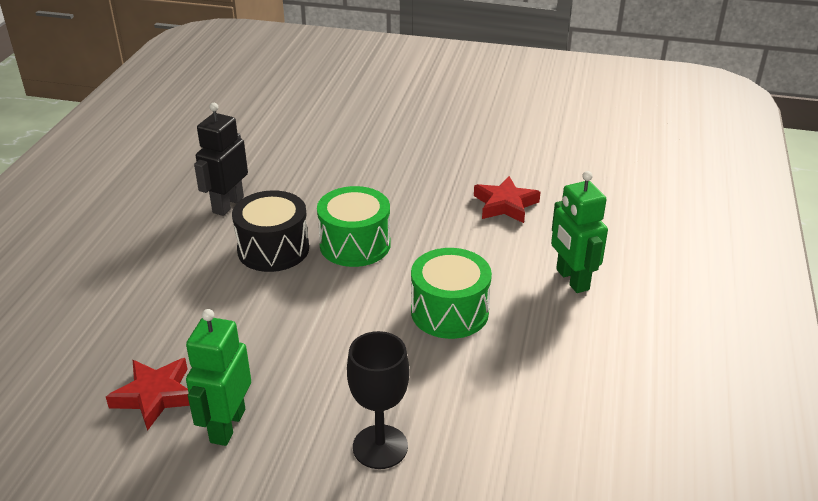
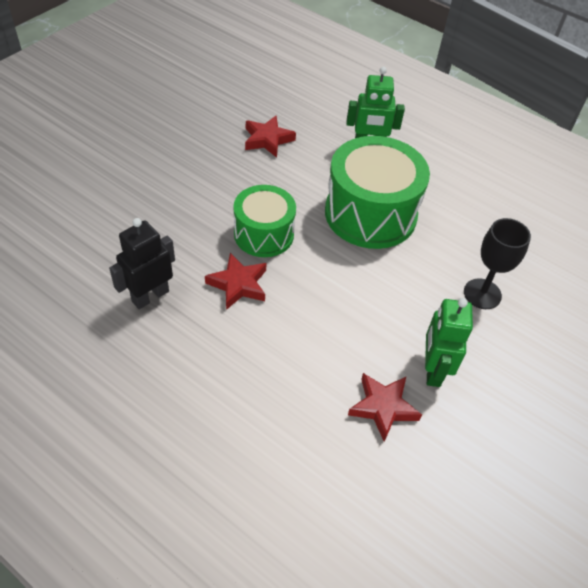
camera: 70 degrees left, 15 degrees up
(227, 205) = (150, 296): black robot -> black robot turned 90 degrees clockwise
(227, 426) = (433, 370): green robot -> green robot turned 60 degrees clockwise
(273, 249) = (238, 284): black drum -> red star
(449, 312) = (370, 214): green drum -> green drum, size x1.60

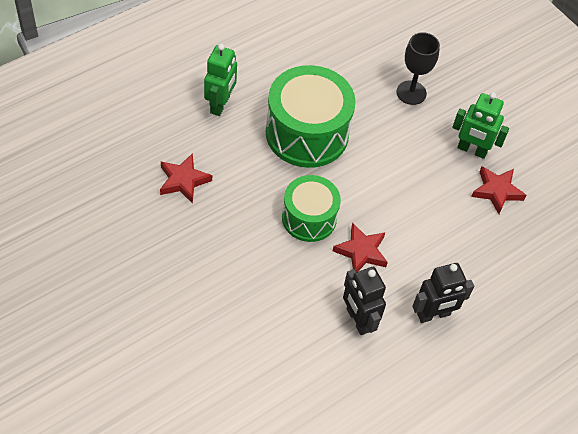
camera: 75 degrees left, 5 degrees up
(176, 366) = (433, 315): none -> black robot

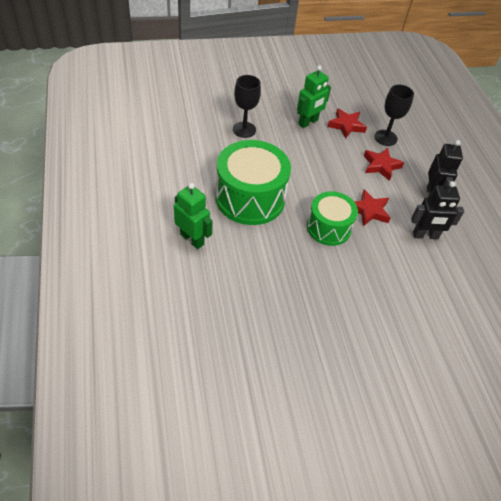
camera: 65 degrees left, 5 degrees down
(183, 181) = (258, 293): red star -> red star (381, 166)
(506, 240) = (385, 138): none -> black goblet

